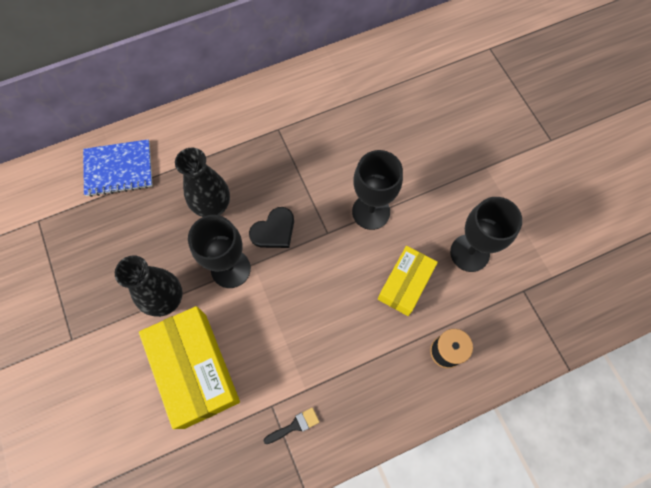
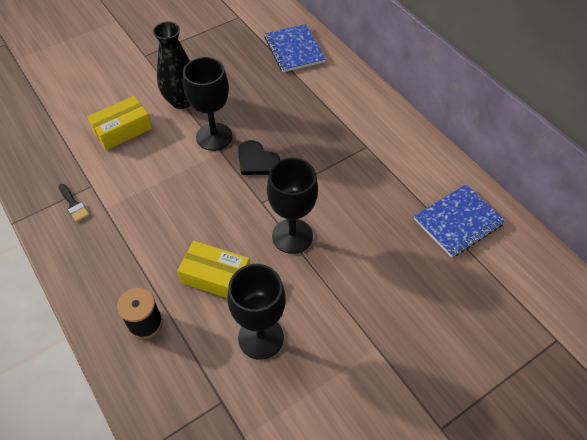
camera: 80 degrees right, 15 degrees down
(195, 369) = (122, 130): yellow box -> yellow box, size x0.61
(213, 206) = (272, 114): black vase -> none
(377, 79) = (458, 222): none -> blue notebook

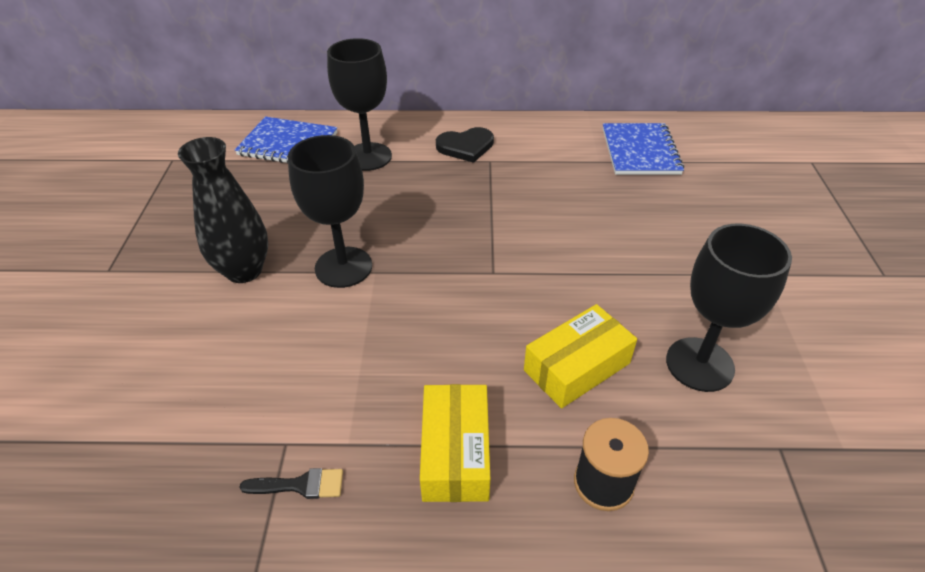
camera: 55 degrees left, 10 degrees down
(122, 130) = (219, 356): yellow box -> yellow box (456, 452)
(256, 161) = (424, 248): black heart -> black heart (465, 146)
(292, 236) = (566, 269): black goblet -> black goblet (368, 157)

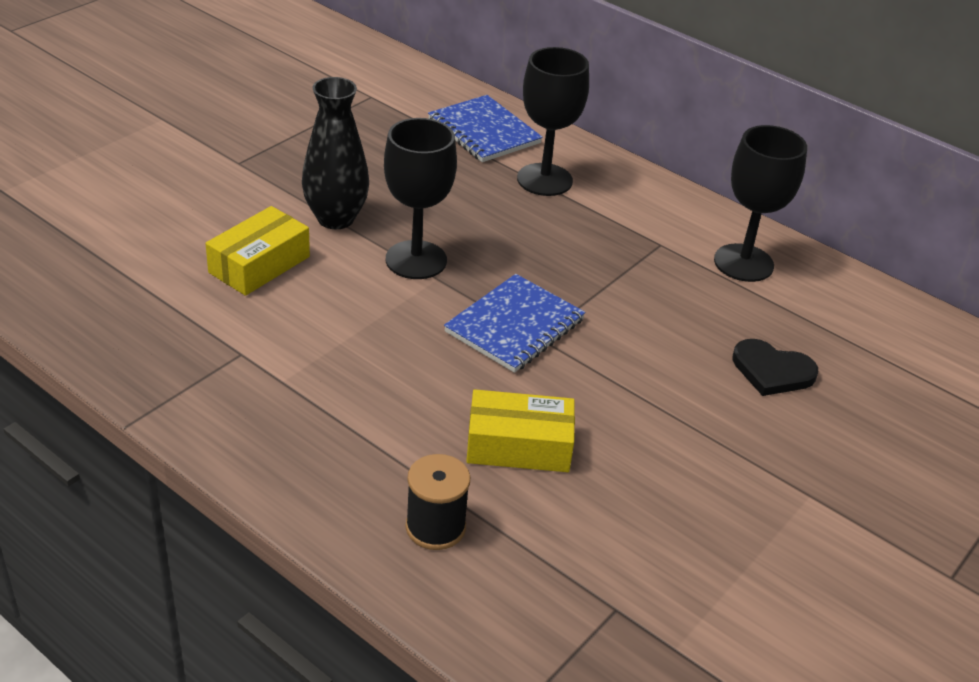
camera: 35 degrees right, 5 degrees down
(300, 485) = (224, 384): black brush -> none
(456, 452) = (350, 436): yellow box -> yellow box (259, 264)
(465, 146) = (653, 219): black heart -> black heart (772, 371)
(640, 151) = (841, 320): blue notebook -> blue notebook (515, 326)
(699, 364) = (632, 513): black goblet -> black goblet (743, 263)

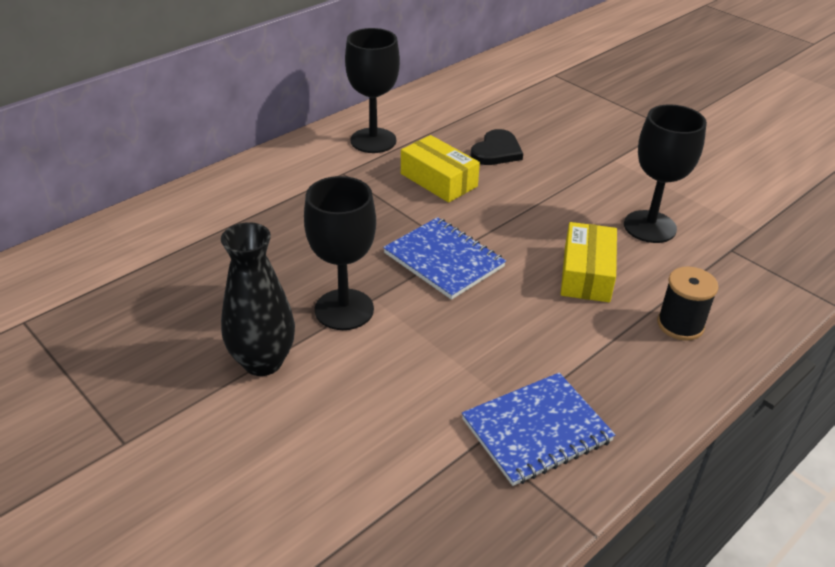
camera: 80 degrees left, 0 degrees up
(259, 264) = (335, 425): yellow box -> yellow box (438, 180)
(483, 132) = (135, 246): blue notebook -> blue notebook (536, 430)
(544, 180) = (233, 219): black goblet -> black goblet (649, 227)

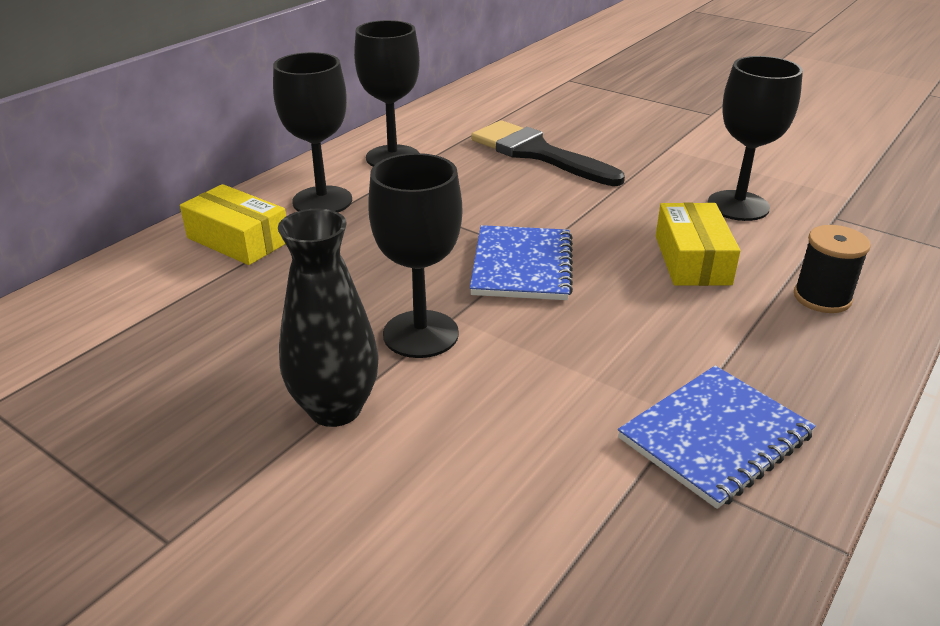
camera: 10 degrees left, 5 degrees down
(303, 177) = (322, 201): none -> black goblet
(438, 180) = (483, 187): yellow box -> yellow box (238, 240)
(444, 260) = (522, 266): blue notebook -> blue notebook turned 60 degrees clockwise
(496, 151) = (537, 153): black heart -> black brush

